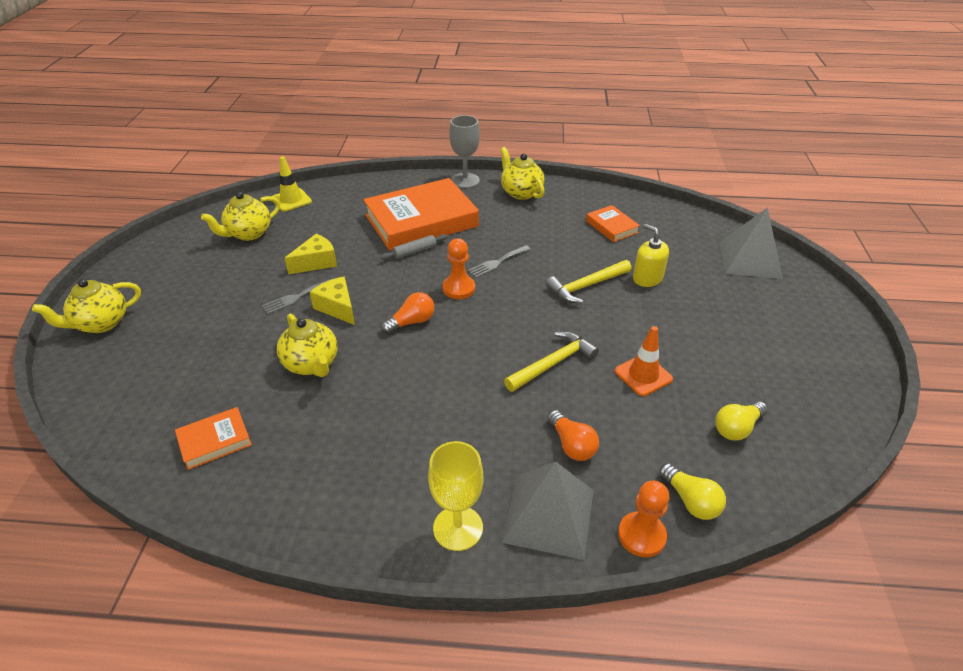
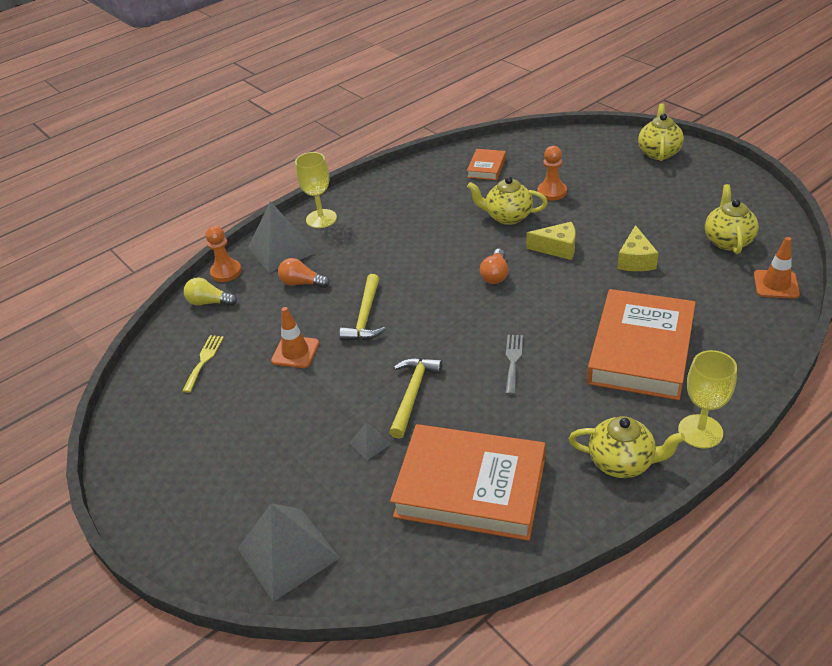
camera: 140 degrees right, 0 degrees up
(291, 200) = (776, 284): yellow traffic cone -> orange traffic cone
(297, 297) = (594, 235): grey fork -> none
(415, 251) = (590, 320): grey rolling pin -> none
(458, 288) = (505, 318): orange pawn -> orange pawn (552, 192)
(465, 180) = (700, 431): grey goblet -> yellow goblet
(611, 227) = (470, 487): orange book -> orange book, size x2.18
(647, 278) = (370, 443): yellow soap dispenser -> grey pyramid
(737, 428) = (204, 360): yellow light bulb -> yellow fork

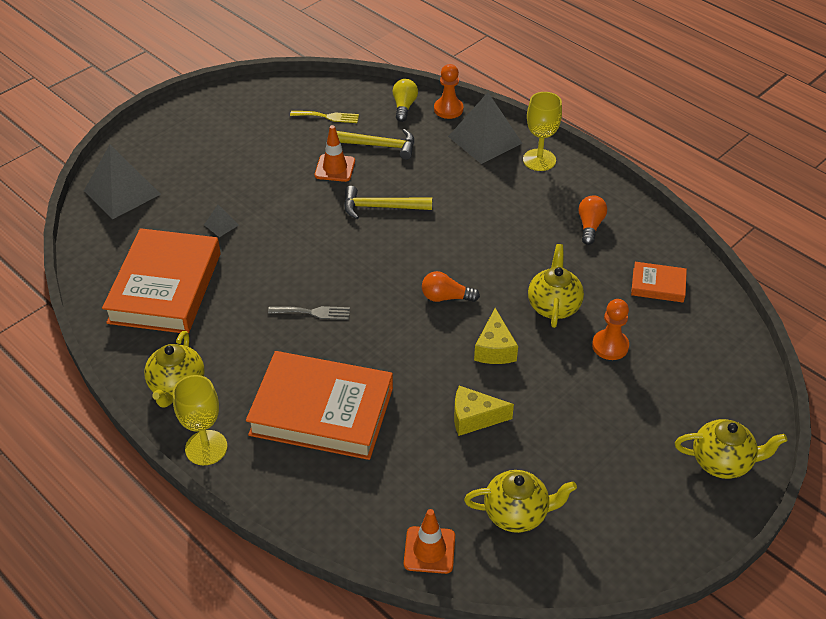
camera: 80 degrees right, 5 degrees up
(302, 283) = (431, 160): orange light bulb -> orange light bulb (590, 226)
(413, 394) = (276, 246): yellow hammer -> yellow hammer (379, 146)

